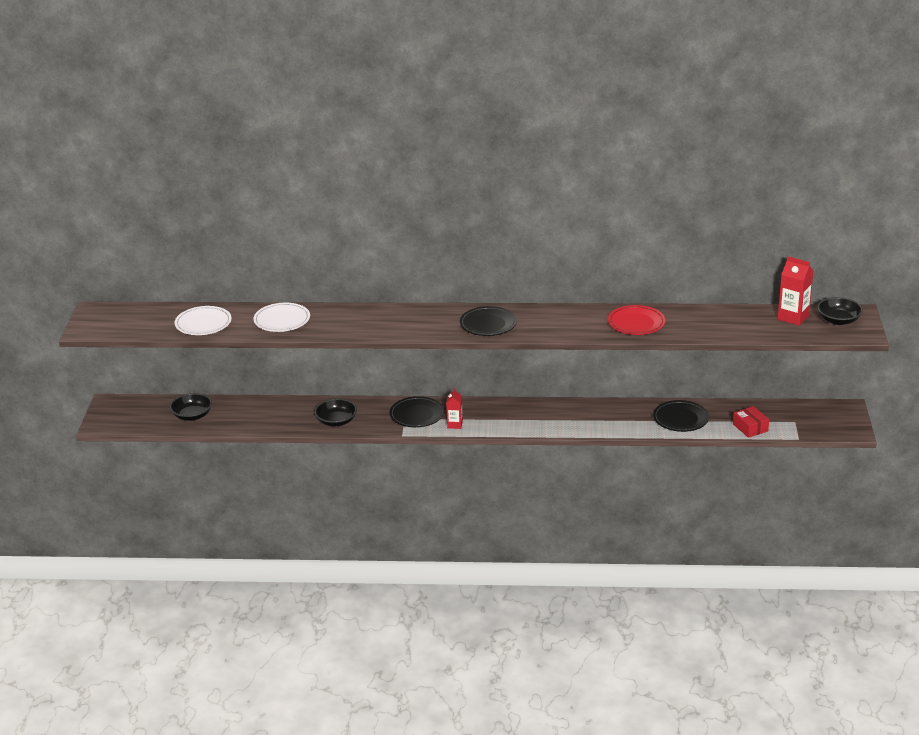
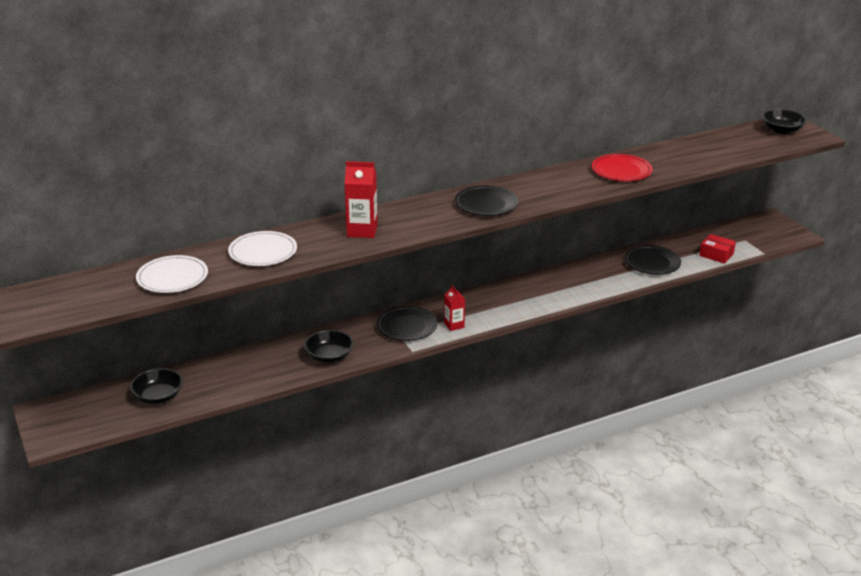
camera: 30 degrees left, 0 degrees up
(793, 317) = (744, 136): red carton -> red carton (362, 231)

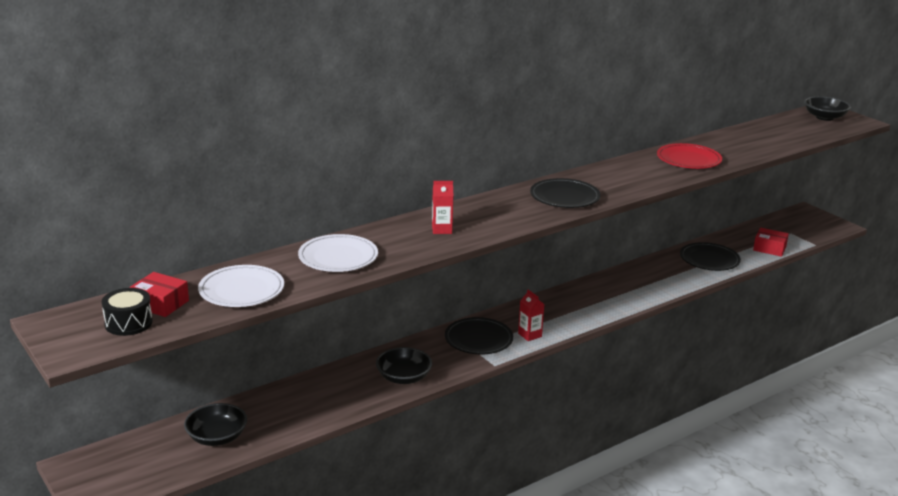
camera: 10 degrees left, 5 degrees down
(74, 301) = (128, 323): none -> black drum
(104, 285) = (160, 304): none -> red box
(362, 231) = (442, 229): red carton -> red carton, size x0.62

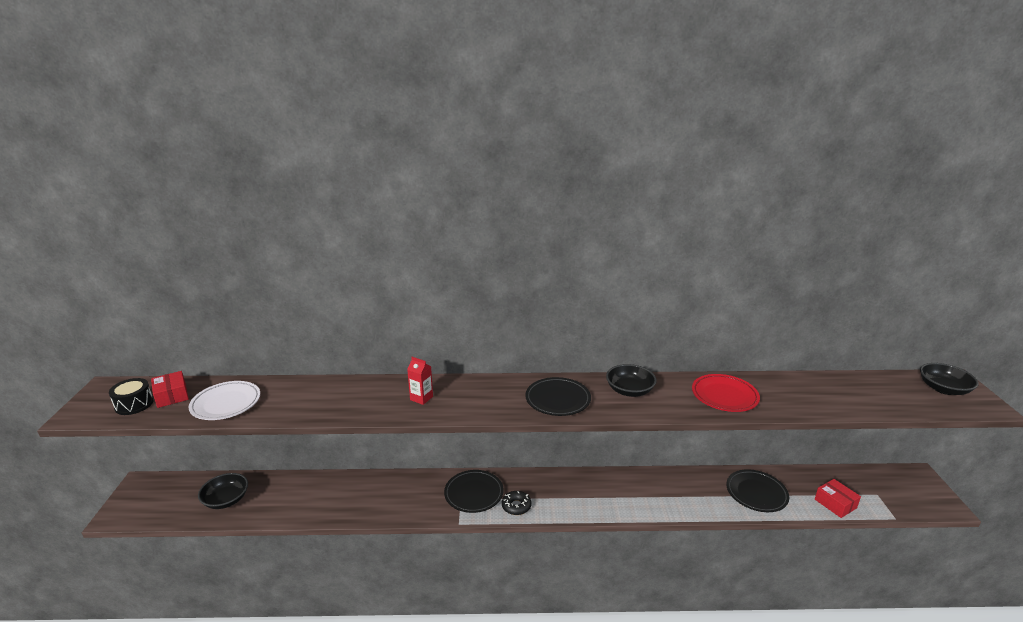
camera: 35 degrees right, 0 degrees up
(338, 257) = (320, 398): white plate -> none
(403, 377) = (385, 505): black bowl -> black bowl (629, 390)
(529, 335) = (516, 506): red carton -> black donut

